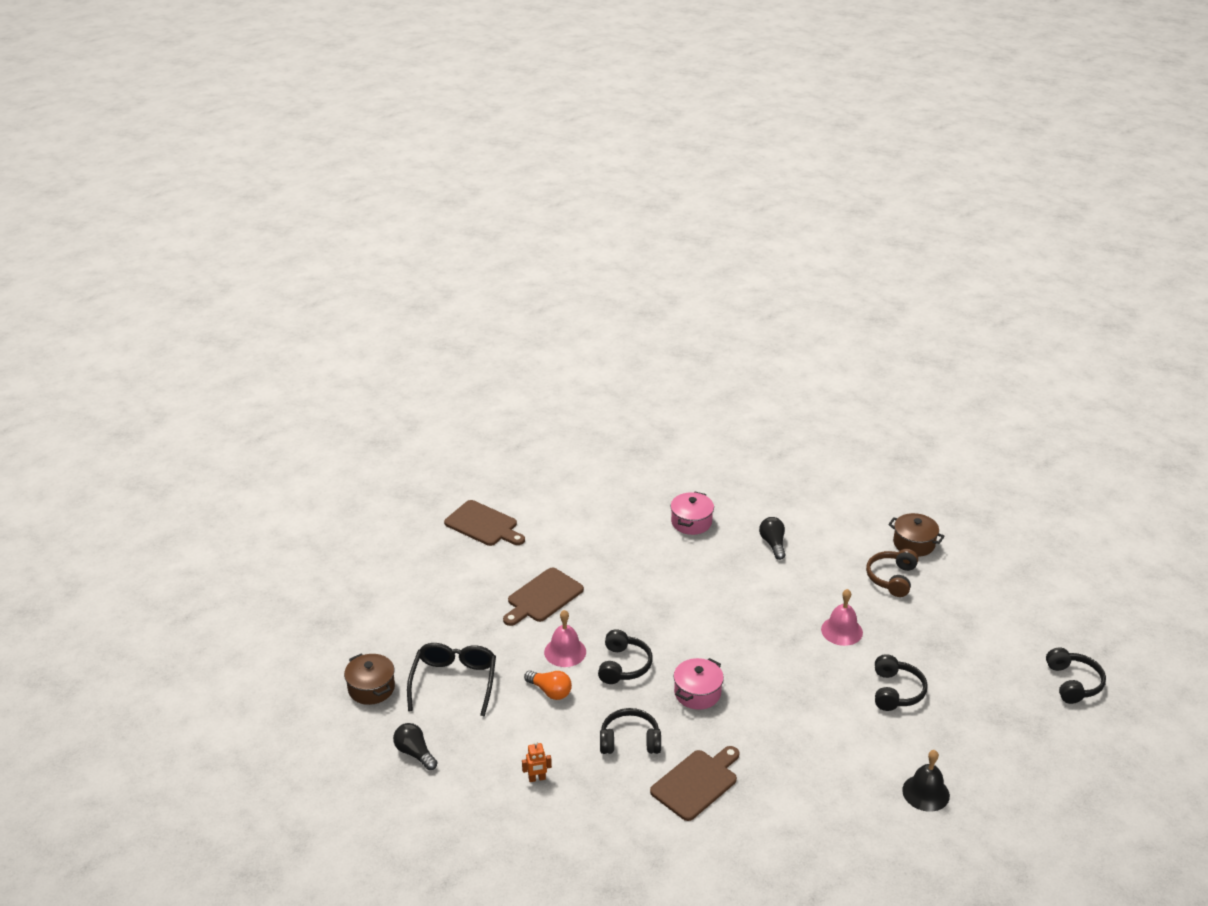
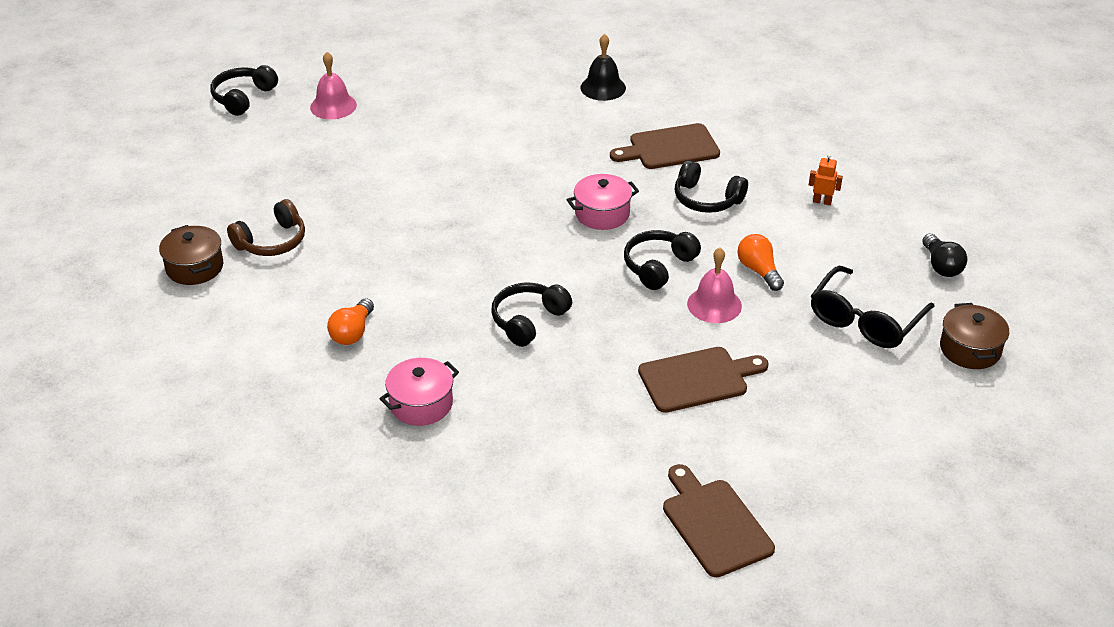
camera: 150 degrees left, 5 degrees up
(773, 544) = (352, 332): black light bulb -> orange light bulb
(841, 631) = (392, 213): pink bell -> pink bell (333, 106)
(896, 691) = (408, 147): black headphones -> black headphones (528, 320)
(925, 793) = (477, 77): black bell -> black bell (603, 87)

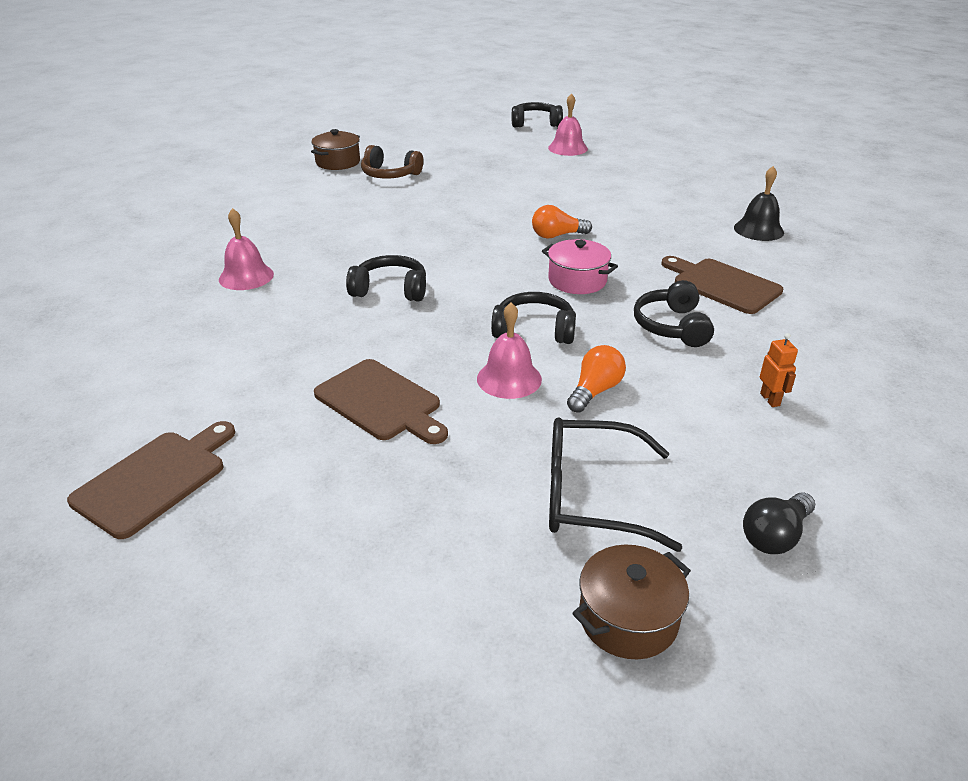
camera: 60 degrees right, 5 degrees down
(352, 332) = (312, 228): orange light bulb -> orange light bulb (557, 235)
(421, 404) = (246, 276): pink pot -> pink bell

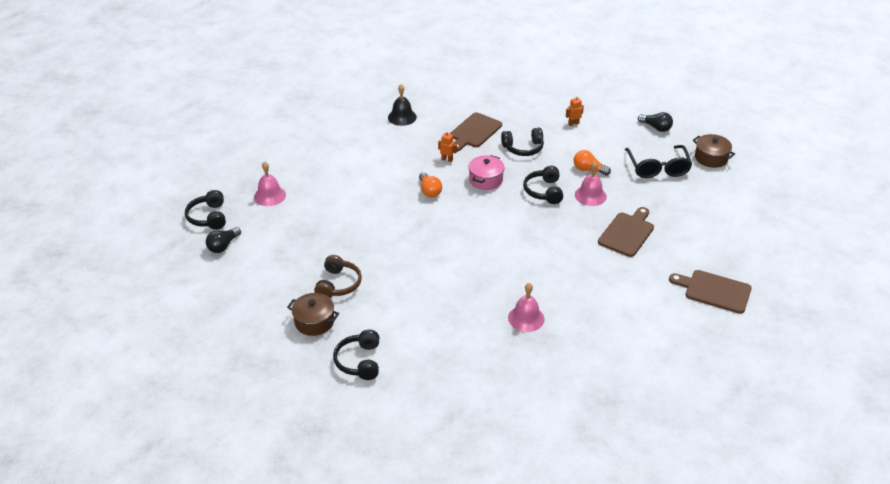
camera: 100 degrees left, 5 degrees up
(390, 290) = (520, 250): black headphones -> black headphones (359, 361)
(484, 129) = (223, 246): none -> black light bulb
(638, 255) = (447, 159): none -> orange robot

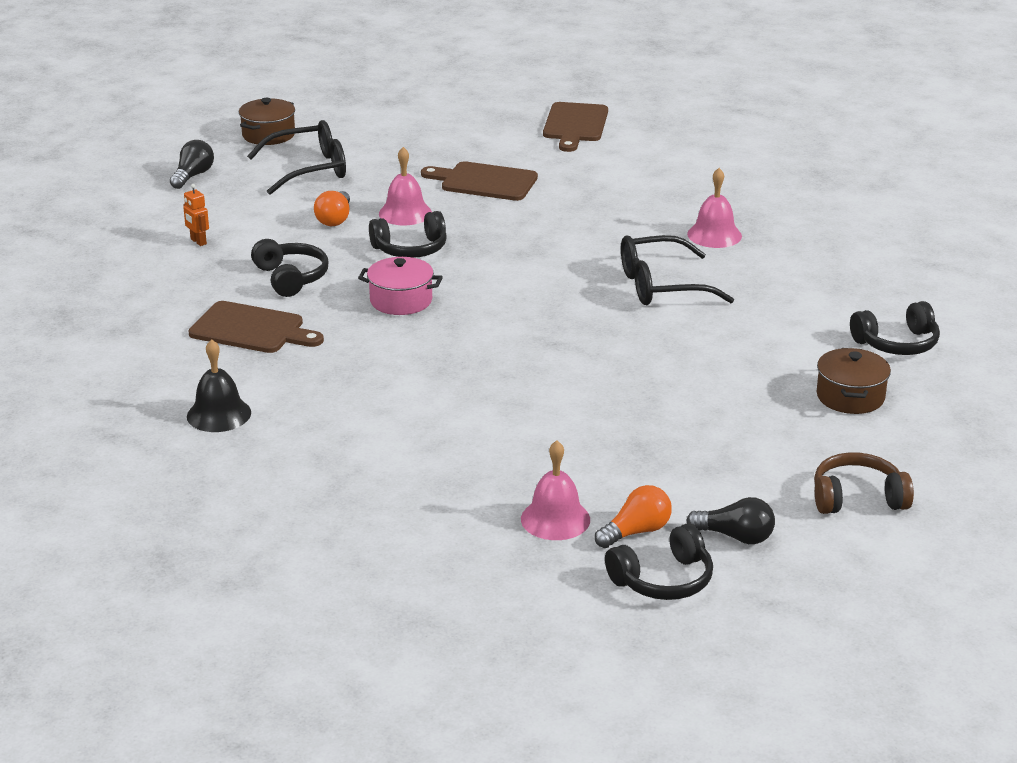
camera: 105 degrees left, 10 degrees down
(338, 284) = (752, 392): brown headphones -> brown headphones (857, 498)
(429, 191) = (456, 348): orange light bulb -> orange light bulb (636, 532)
(447, 159) = (353, 344): orange robot -> none
(467, 278) = (661, 286): none -> black glasses

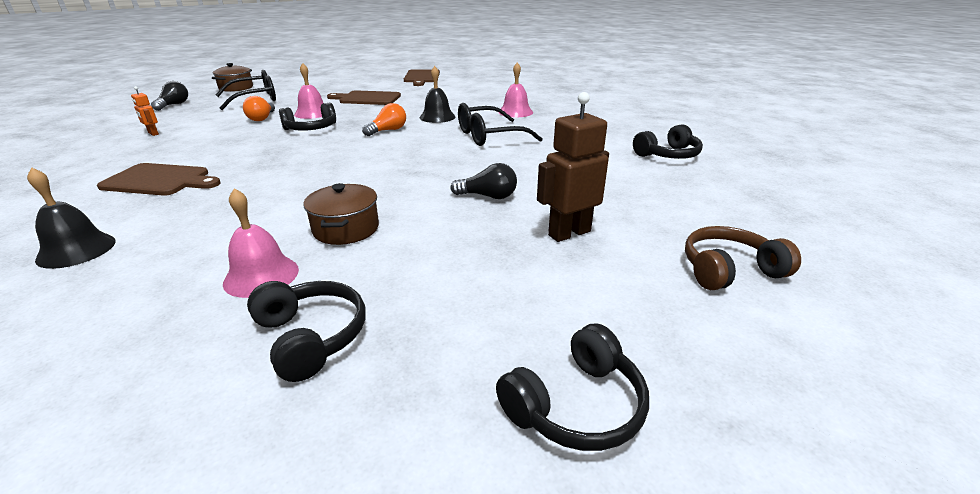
camera: 10 degrees left, 0 degrees up
(291, 278) = (213, 148): black headphones -> black headphones (311, 337)
(401, 301) = (296, 155): pink pot -> none
(555, 519) = (424, 330): pink bell -> pink bell (261, 276)
(592, 237) = (437, 117): none -> black bell
(636, 532) = (521, 335): orange light bulb -> orange light bulb (388, 130)
(714, 444) = (569, 233): none -> brown robot
(735, 536) = (635, 328): black light bulb -> black light bulb (488, 196)
(850, 397) = (660, 189): brown pot -> brown pot (346, 229)

